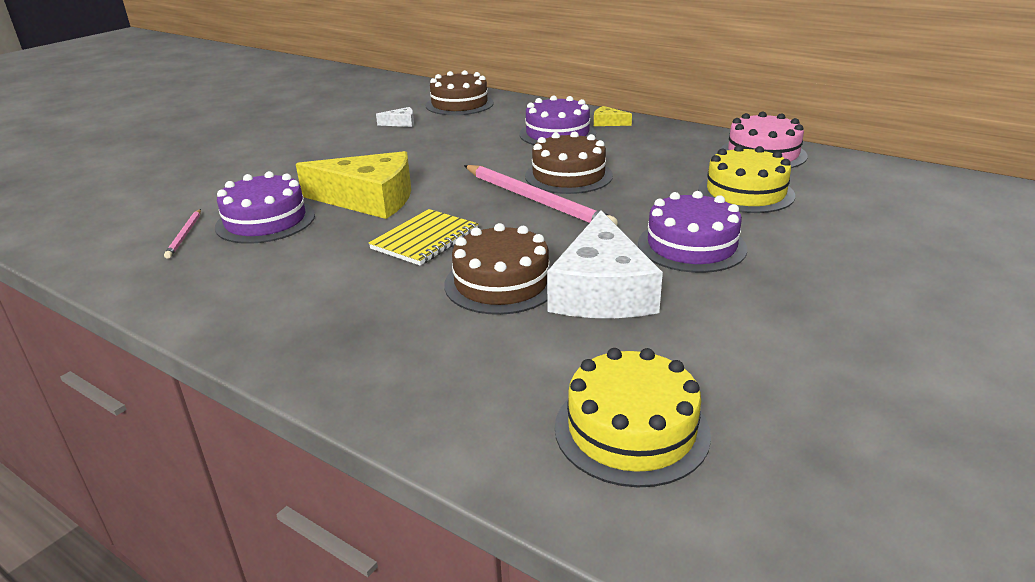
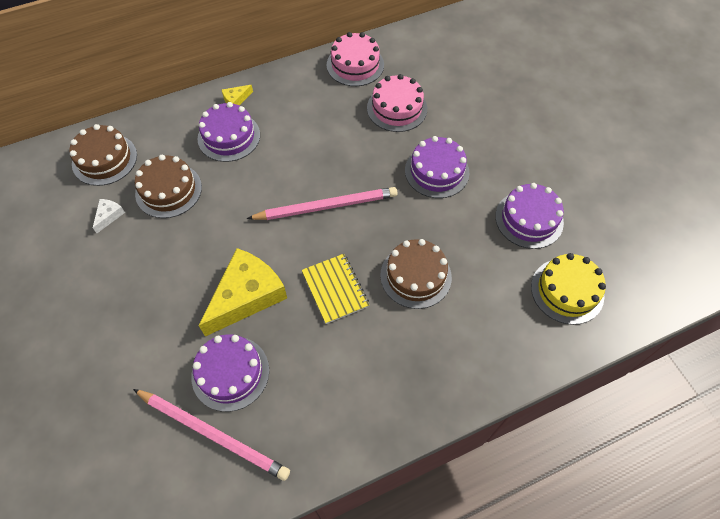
camera: 60 degrees left, 30 degrees up
(185, 235) = (212, 433): pink pencil -> pink pencil, size x2.16
(568, 176) = (304, 170): brown cake -> brown cake (168, 190)
(601, 290) = (454, 236): white cheese -> none
(723, 344) = (529, 219): none -> purple cake
(745, 193) = (397, 108): yellow cake -> pink cake

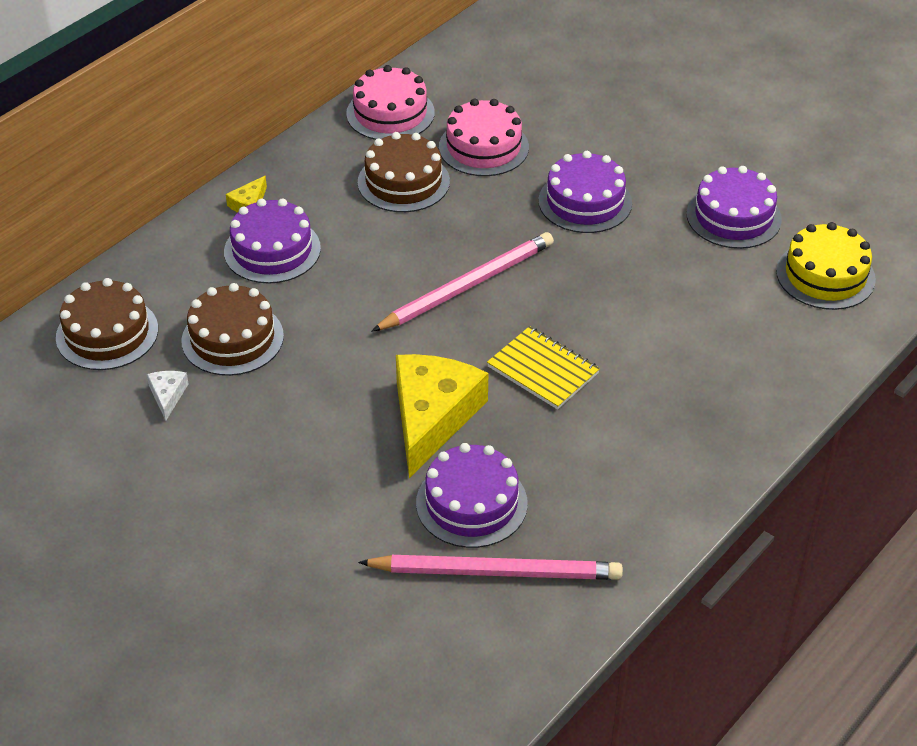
camera: 25 degrees left, 15 degrees down
(415, 276) = (635, 321): brown cake -> brown cake (403, 182)

